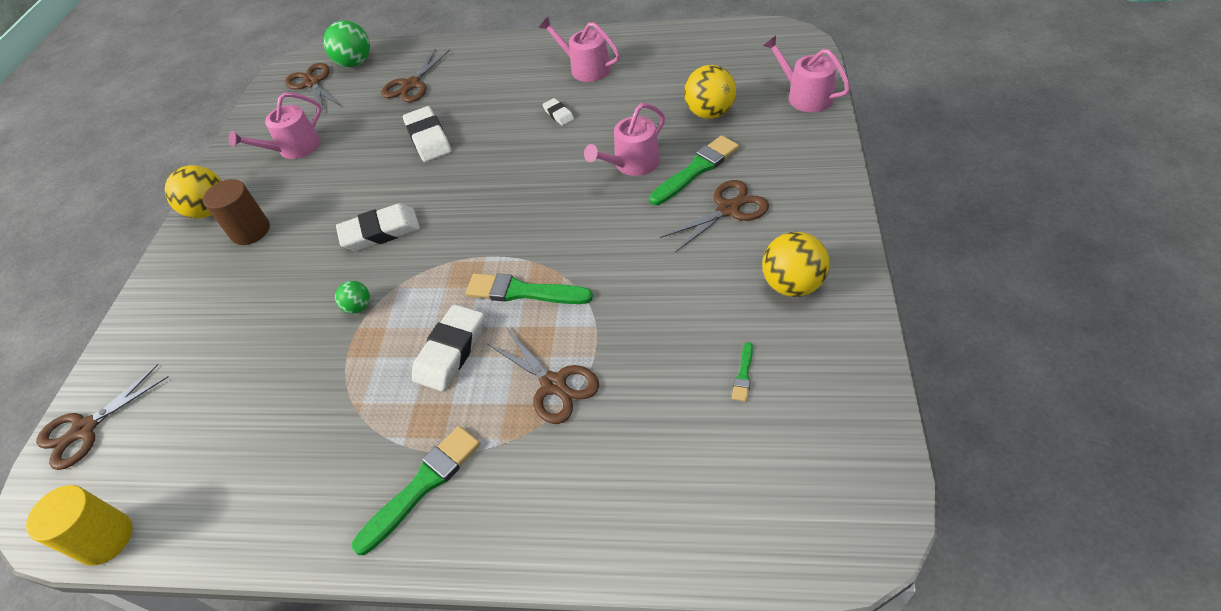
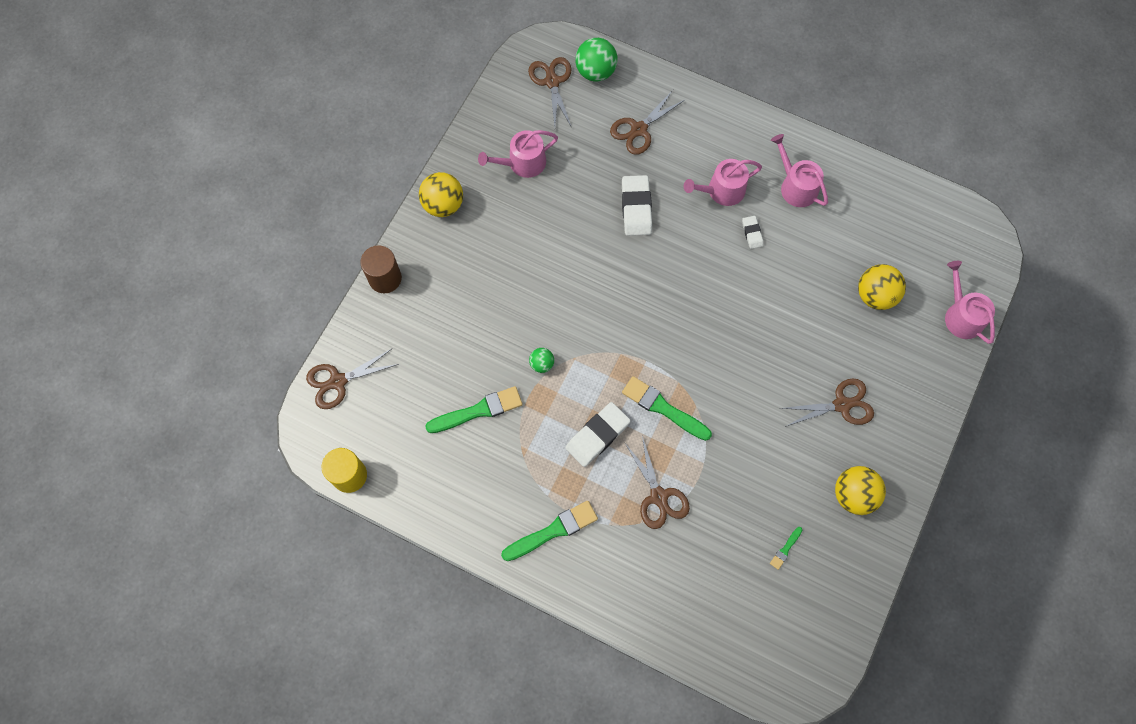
camera: 15 degrees right, 20 degrees up
(250, 231) = (473, 245): brown cylinder -> brown cylinder (385, 278)
(380, 232) = (573, 296): white eraser -> none
(632, 164) = (790, 321): pink watering can -> pink watering can (722, 191)
(696, 169) = (836, 352): green brush -> green brush (478, 410)

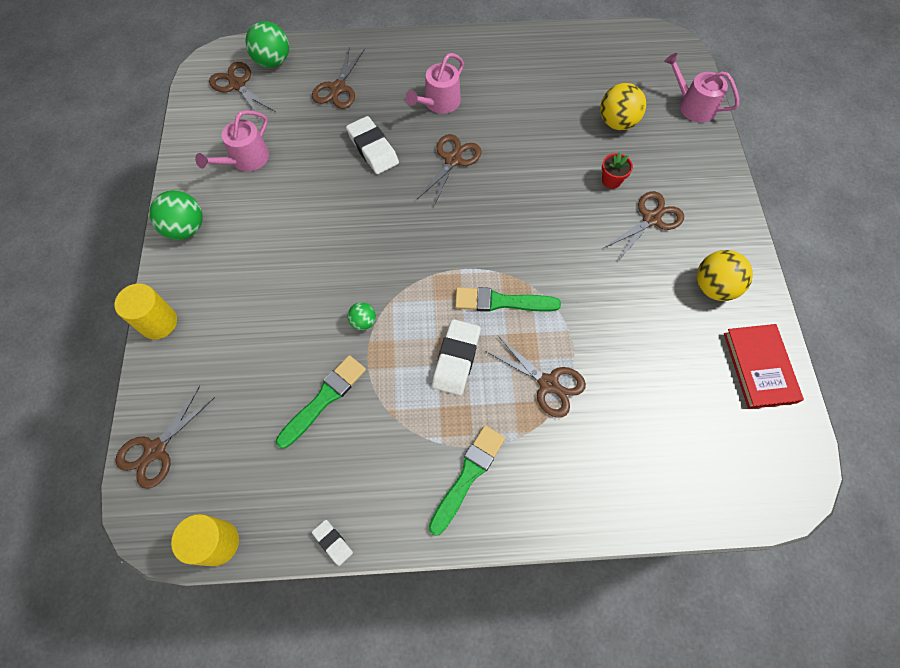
camera: 30 degrees left, 5 degrees down
(385, 278) = (158, 322): brown cylinder -> yellow cylinder
(443, 205) = (186, 228): yellow ball -> green ball
(700, 255) = (453, 160): none -> brown scissors
(752, 233) = (485, 123): white eraser -> white eraser (333, 542)
(785, 549) = (691, 367): green brush -> none
(795, 186) = (498, 72): pink watering can -> none
(830, 349) = (611, 180): none -> red flower pot
(843, 582) = (759, 367): none -> red book

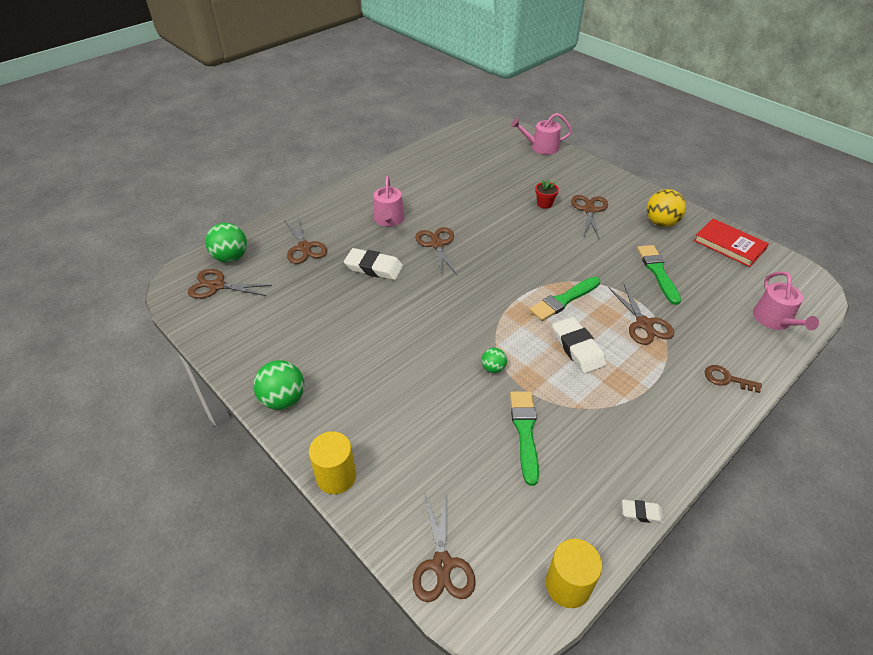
camera: 40 degrees left, 20 degrees down
(246, 159) = (281, 327): pink watering can -> pink watering can (774, 320)
(468, 475) = (666, 405): green brush -> green brush (657, 272)
(548, 383) = (644, 324): brown scissors -> brown scissors turned 75 degrees clockwise
(557, 499) = (726, 379): none -> brown key
(617, 122) = (511, 175): yellow ball -> none

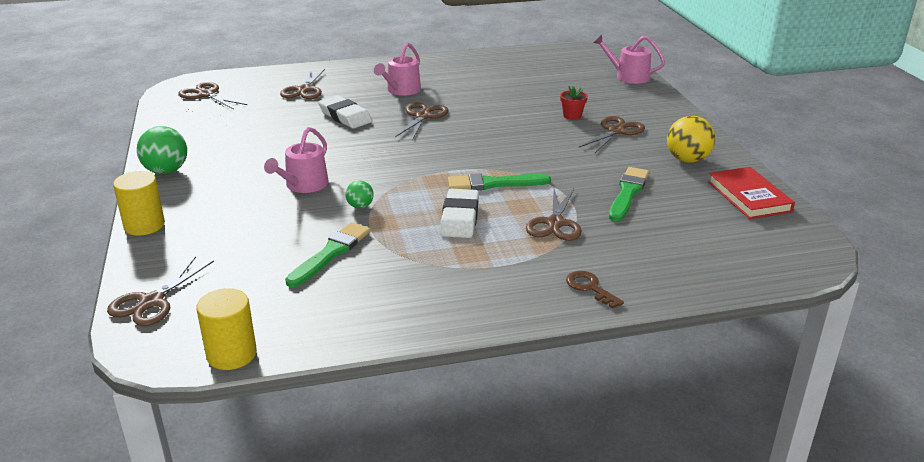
camera: 30 degrees right, 15 degrees down
(231, 257) = (238, 81): green ball -> none
(641, 513) = (362, 340): white eraser -> none
(774, 320) = (718, 265): pink watering can -> pink watering can (303, 185)

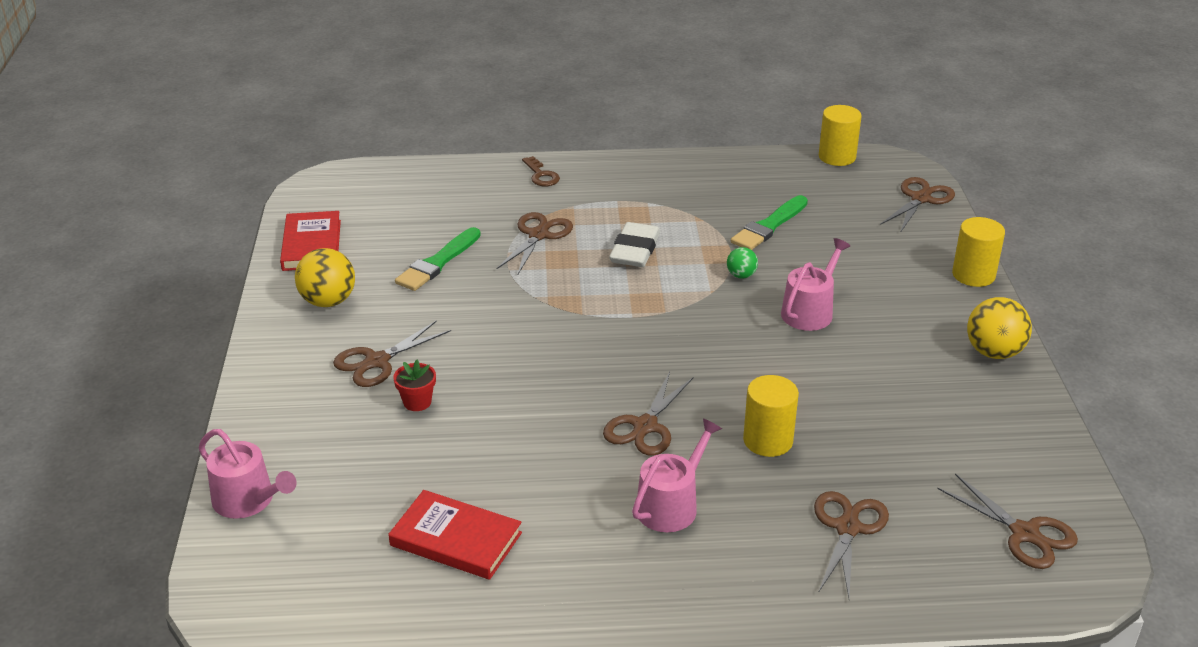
camera: 170 degrees left, 5 degrees up
(166, 171) = (993, 352): green ball -> yellow ball
(345, 116) = (768, 440): white eraser -> yellow cylinder
(493, 184) = (583, 290): green brush -> none
(510, 73) = (456, 539): none -> red book

